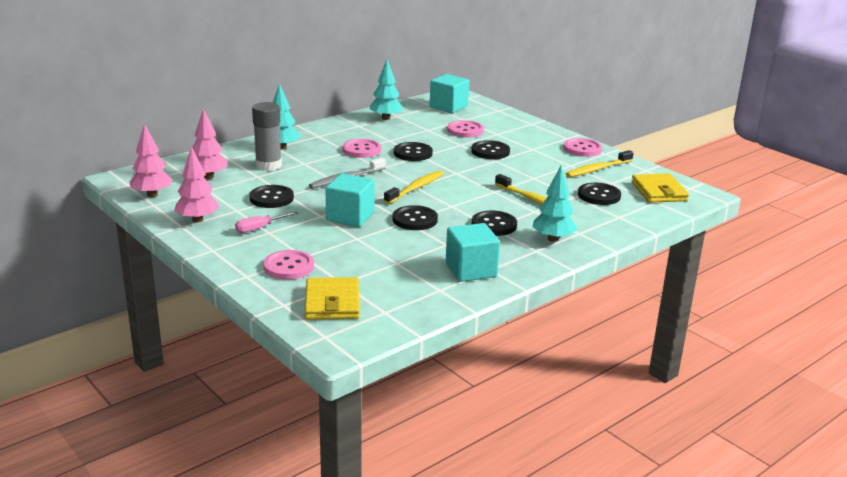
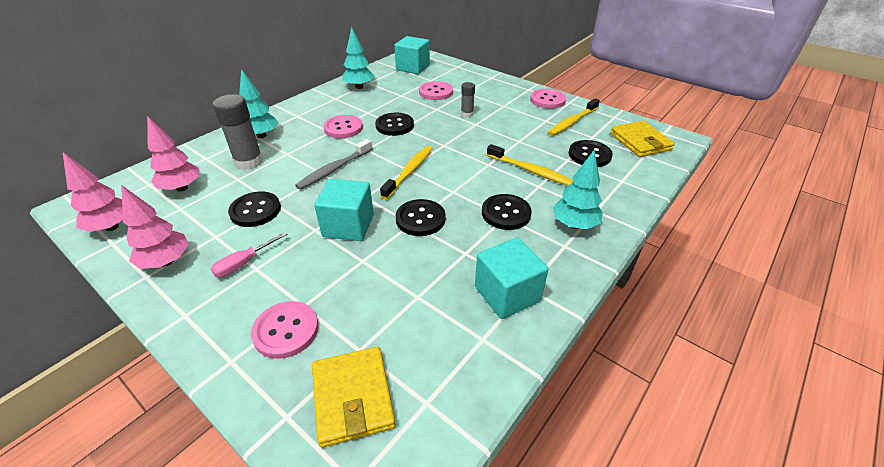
camera: 10 degrees left, 15 degrees up
(490, 151) = (467, 114): black button -> grey glue stick

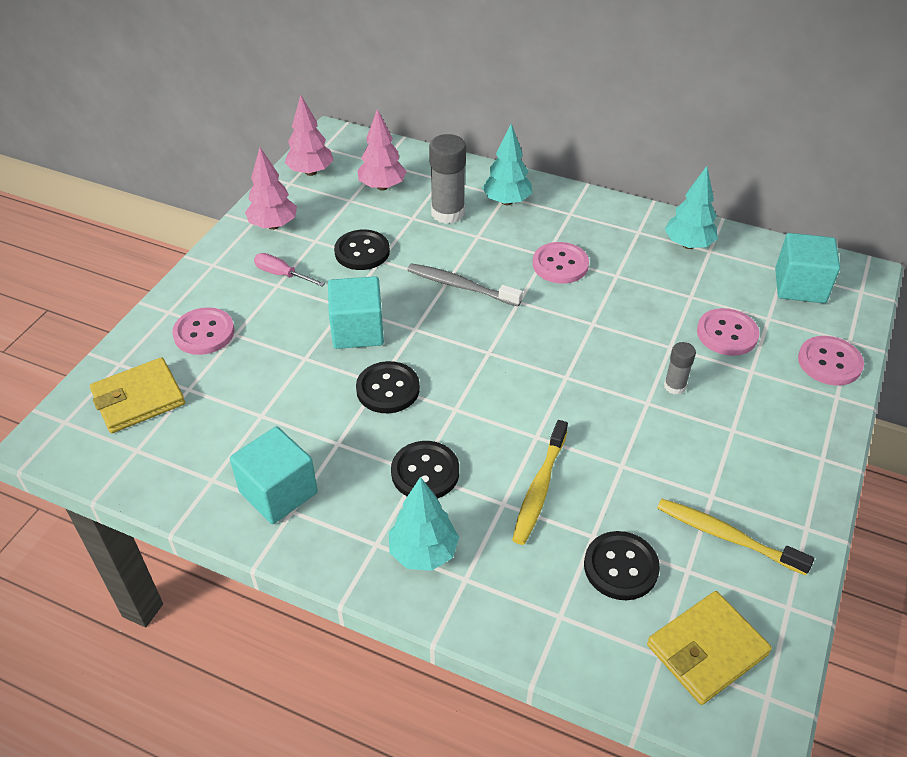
camera: 75 degrees right, 5 degrees up
(394, 125) = (593, 312): black button -> none
(409, 172) = (483, 356): yellow toothbrush -> none
(547, 100) = (794, 492): pink button -> pink button (829, 362)

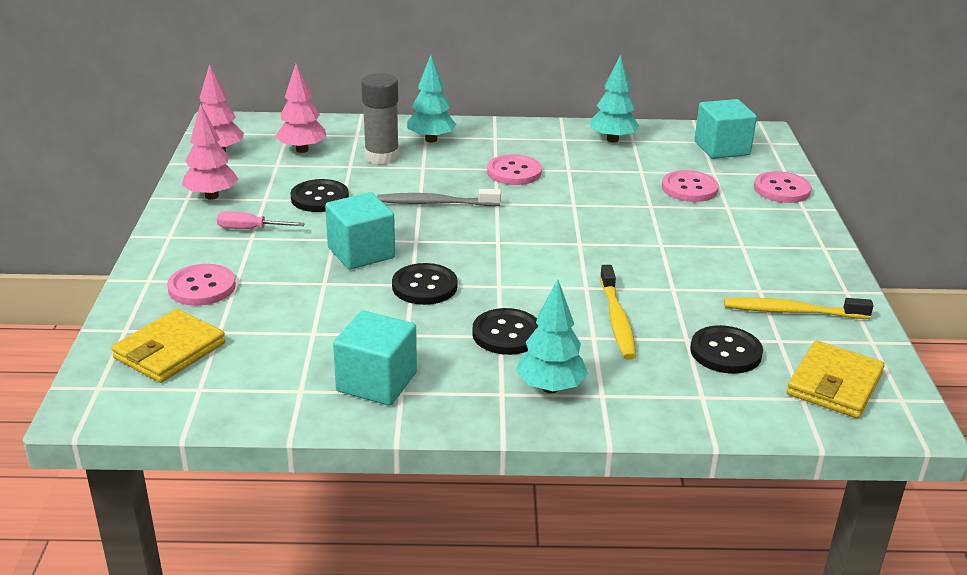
camera: 25 degrees left, 15 degrees down
(674, 386) = (675, 229): grey glue stick -> none

